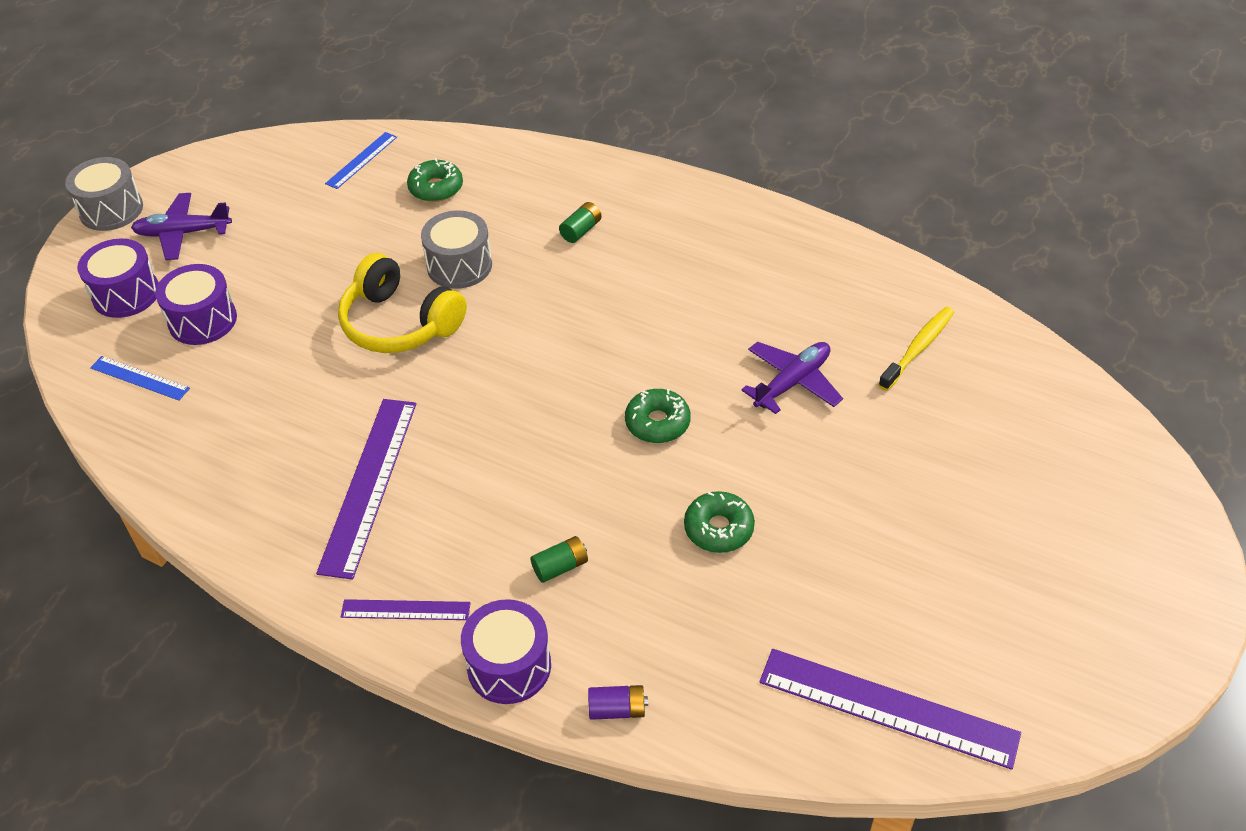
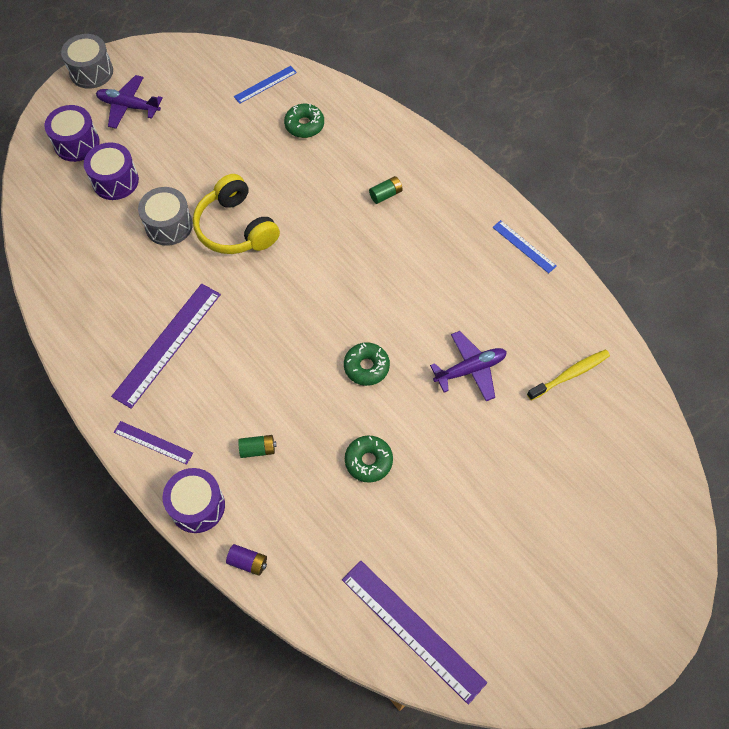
camera: 20 degrees right, 15 degrees up
(140, 378) = (62, 212): blue ruler -> blue ruler (524, 246)
(459, 265) = (293, 195): grey drum -> grey drum (169, 225)

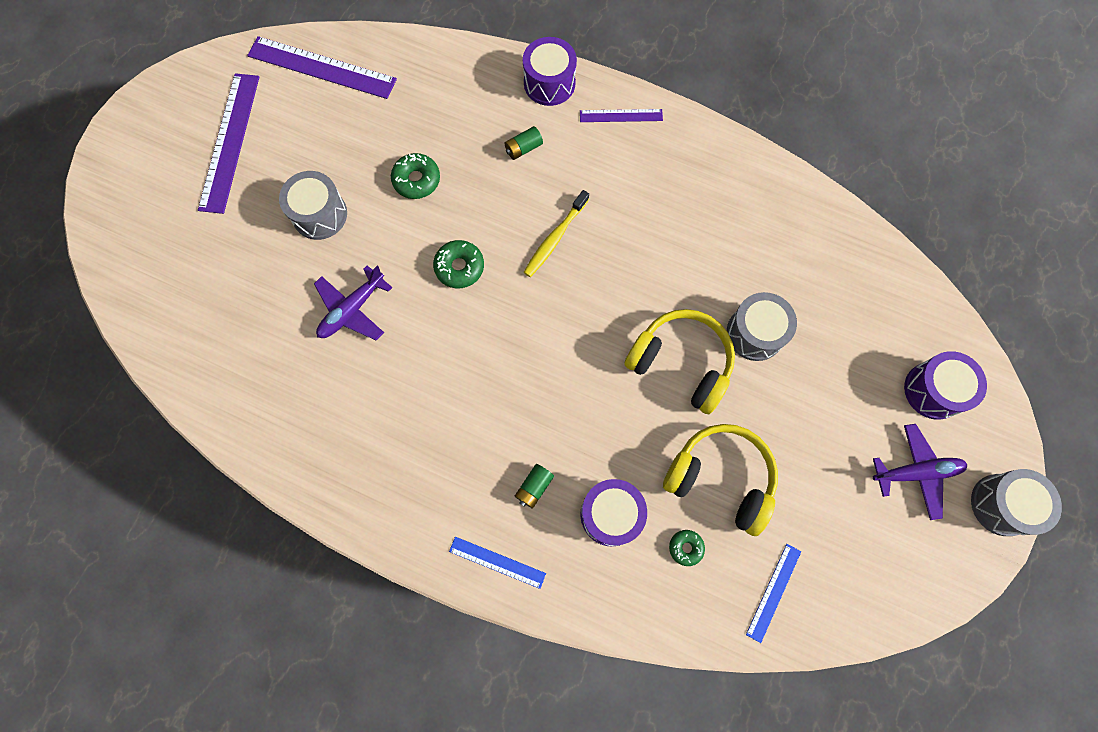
camera: 155 degrees right, 10 degrees up
(115, 181) = (852, 361): purple drum -> purple drum (611, 514)
(168, 344) = (667, 206): purple ruler -> purple ruler (229, 142)
(248, 562) = (482, 60): purple battery -> none
(257, 151) = (720, 479): none -> yellow headphones
(304, 125) = (686, 548): green donut -> green donut, size x0.63
(469, 466) = (319, 214): none -> grey drum
(524, 246) = (341, 489): blue ruler -> blue ruler (497, 562)
(570, 374) = (245, 349): yellow toothbrush -> yellow toothbrush (555, 238)

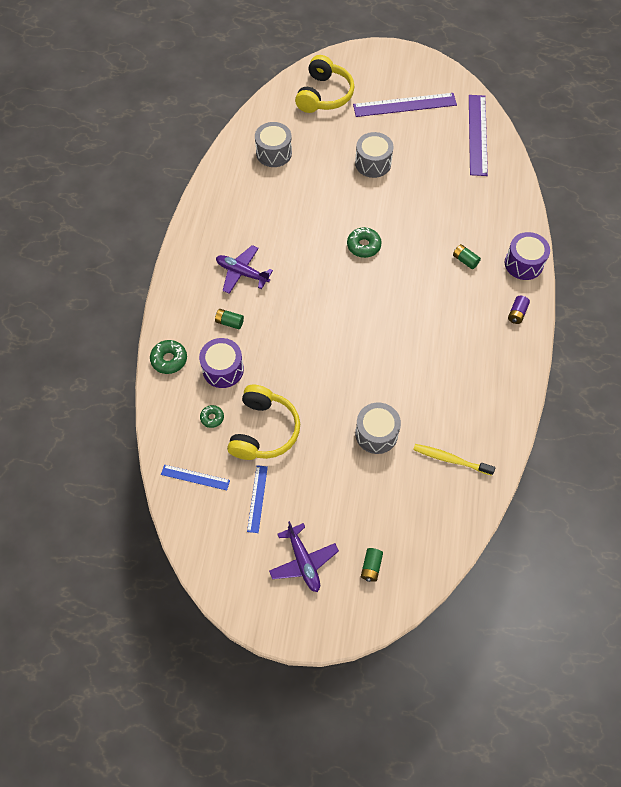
camera: 75 degrees right, 10 degrees down
(352, 309) = (315, 197): purple plane -> purple plane (242, 273)
(416, 180) = (417, 206): green donut -> green donut (169, 359)
(497, 562) = (178, 313): blue ruler -> blue ruler (257, 498)
(555, 238) = (404, 294): yellow toothbrush -> yellow toothbrush (450, 459)
(621, 115) = (517, 313): purple ruler -> purple battery
(681, 363) = (338, 390): yellow headphones -> yellow headphones (324, 95)
(933, 390) = (371, 567): purple drum -> green battery
(1001, 504) = (295, 628): grey drum -> grey drum (274, 153)

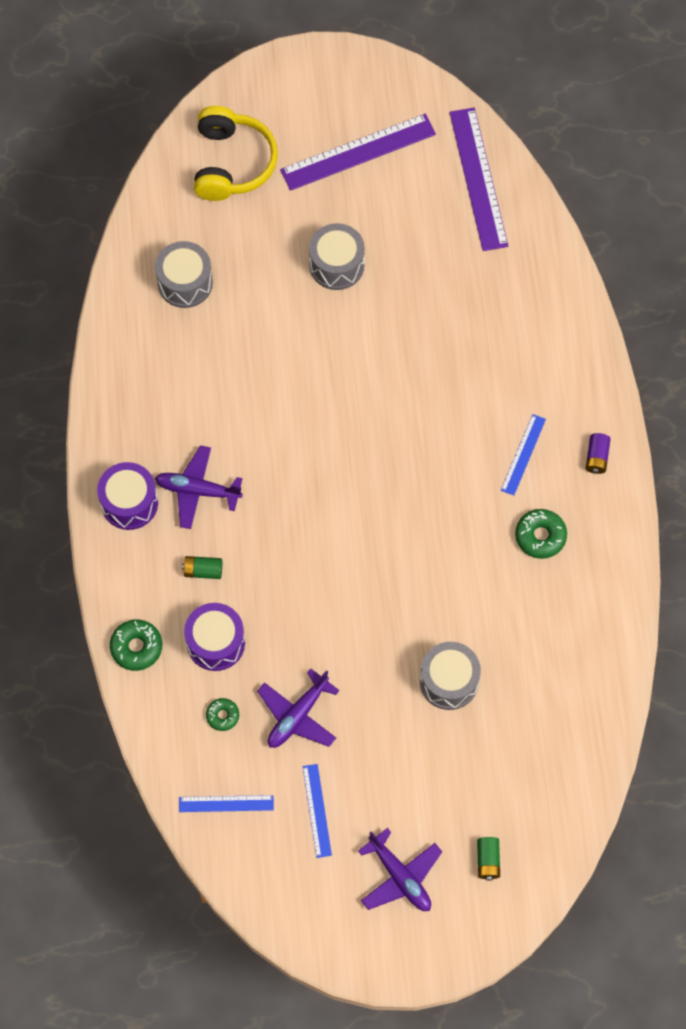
camera: 15 degrees left, 5 degrees up
(263, 430) = (297, 715): yellow headphones -> purple plane
(363, 246) = (358, 404): green donut -> green donut (540, 536)
(450, 459) = (555, 692): yellow toothbrush -> none
(465, 260) = (507, 392): green battery -> none
(466, 300) = (523, 454): none -> blue ruler
(523, 263) = (590, 377): purple drum -> purple drum (129, 503)

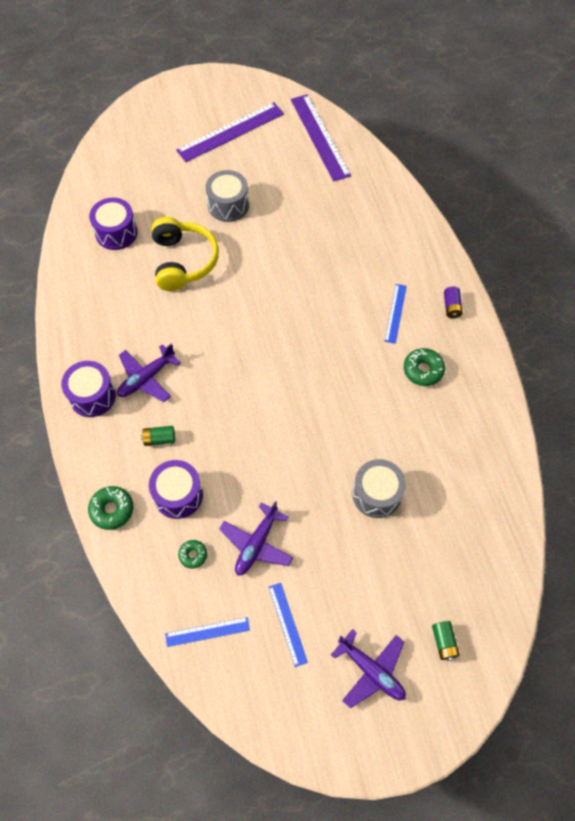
camera: 10 degrees left, 5 degrees down
(185, 283) = (116, 233): grey drum -> purple drum
(198, 490) = (146, 378): purple plane -> purple plane turned 45 degrees counterclockwise
(232, 163) = (140, 151): yellow headphones -> yellow headphones (183, 261)

